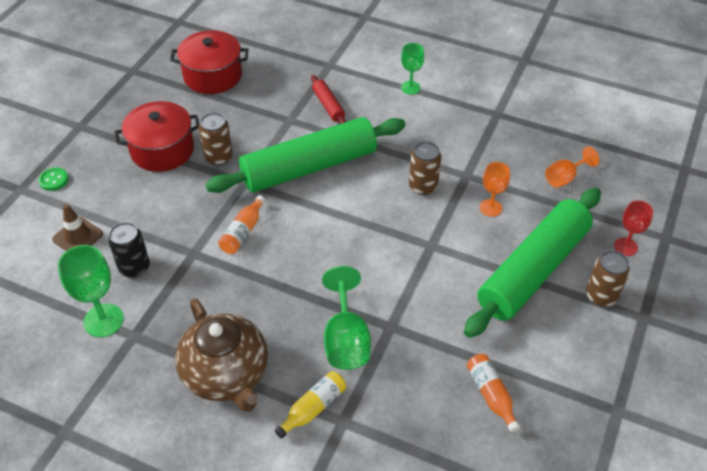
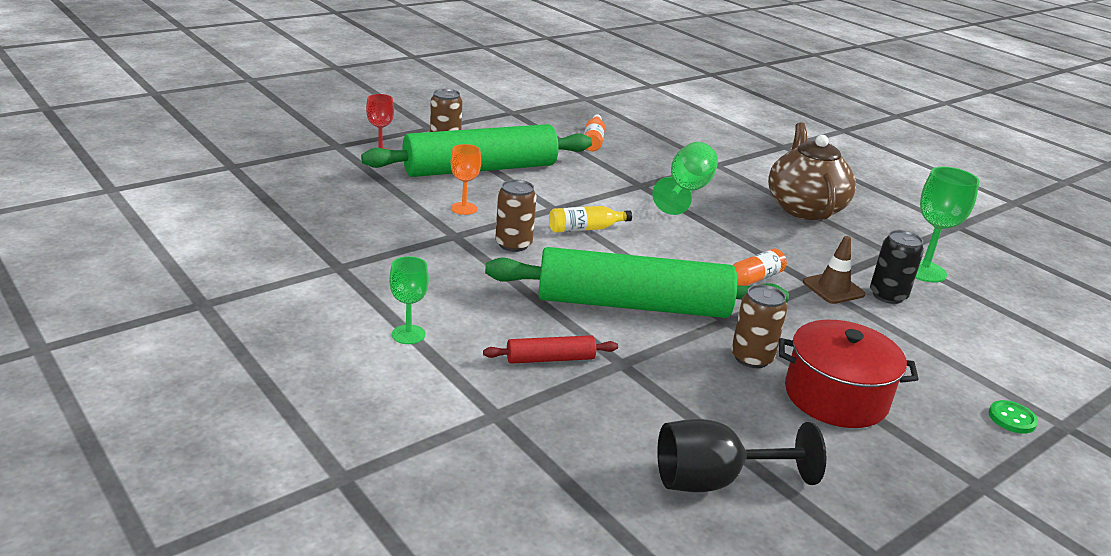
camera: 155 degrees left, 20 degrees down
(78, 237) = (963, 344): brown traffic cone -> brown traffic cone (833, 288)
(212, 75) = (715, 480): red pot -> black goblet
(313, 408) = (737, 175): yellow bottle -> yellow bottle (585, 229)
(328, 105) = (550, 359): red rolling pin -> red rolling pin turned 75 degrees clockwise
(565, 177) = (356, 200): orange goblet -> none

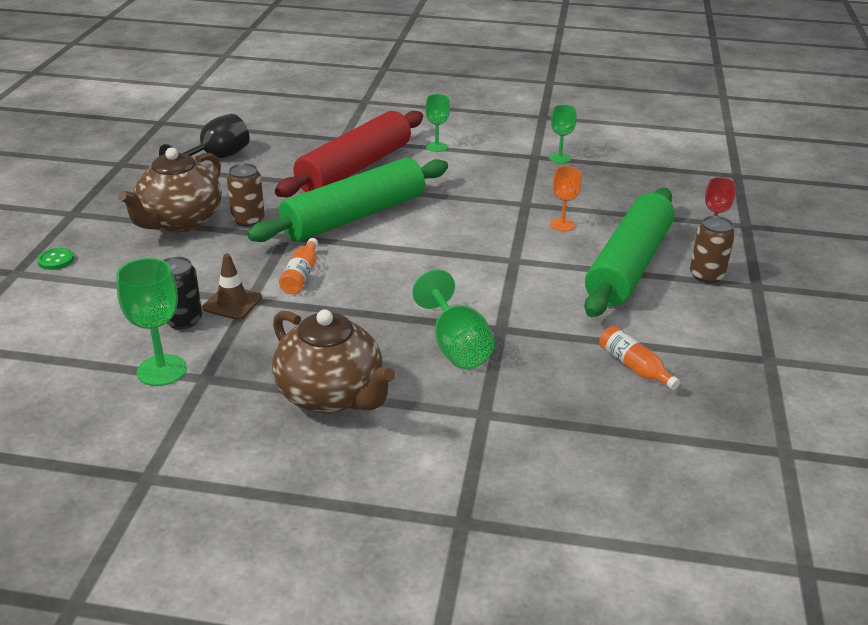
camera: 140 degrees right, 5 degrees up
(321, 252) = (559, 158): none -> green goblet
(513, 244) = (484, 217): brown can -> none
(550, 359) = (355, 168): red rolling pin -> red rolling pin, size x2.42
(585, 229) = (465, 255): yellow bottle -> none
(835, 397) = (180, 221): red pot -> brown teapot

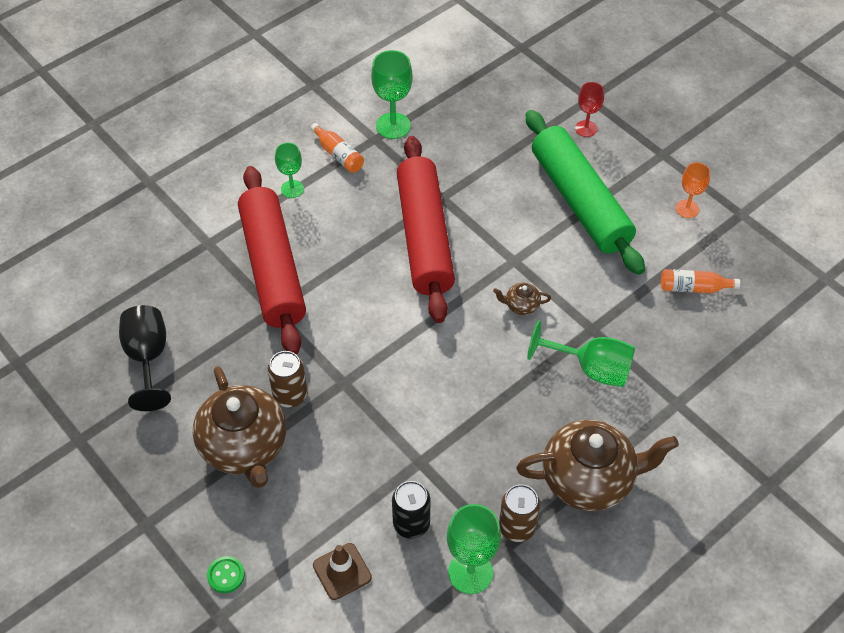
camera: 50 degrees left, 20 degrees up
(232, 303) = (415, 476): brown traffic cone -> brown traffic cone (342, 571)
(301, 275) = (414, 407): orange bottle -> orange bottle (338, 154)
(354, 216) = (355, 318): green rolling pin -> none
(473, 282) = (521, 305): none -> brown teapot
(475, 212) = (424, 237): none -> red rolling pin
(559, 158) = (393, 126): green goblet -> green goblet, size x1.58
(562, 225) = (492, 198): orange goblet -> orange goblet (687, 209)
(706, 275) = (629, 170): brown can -> brown can (517, 527)

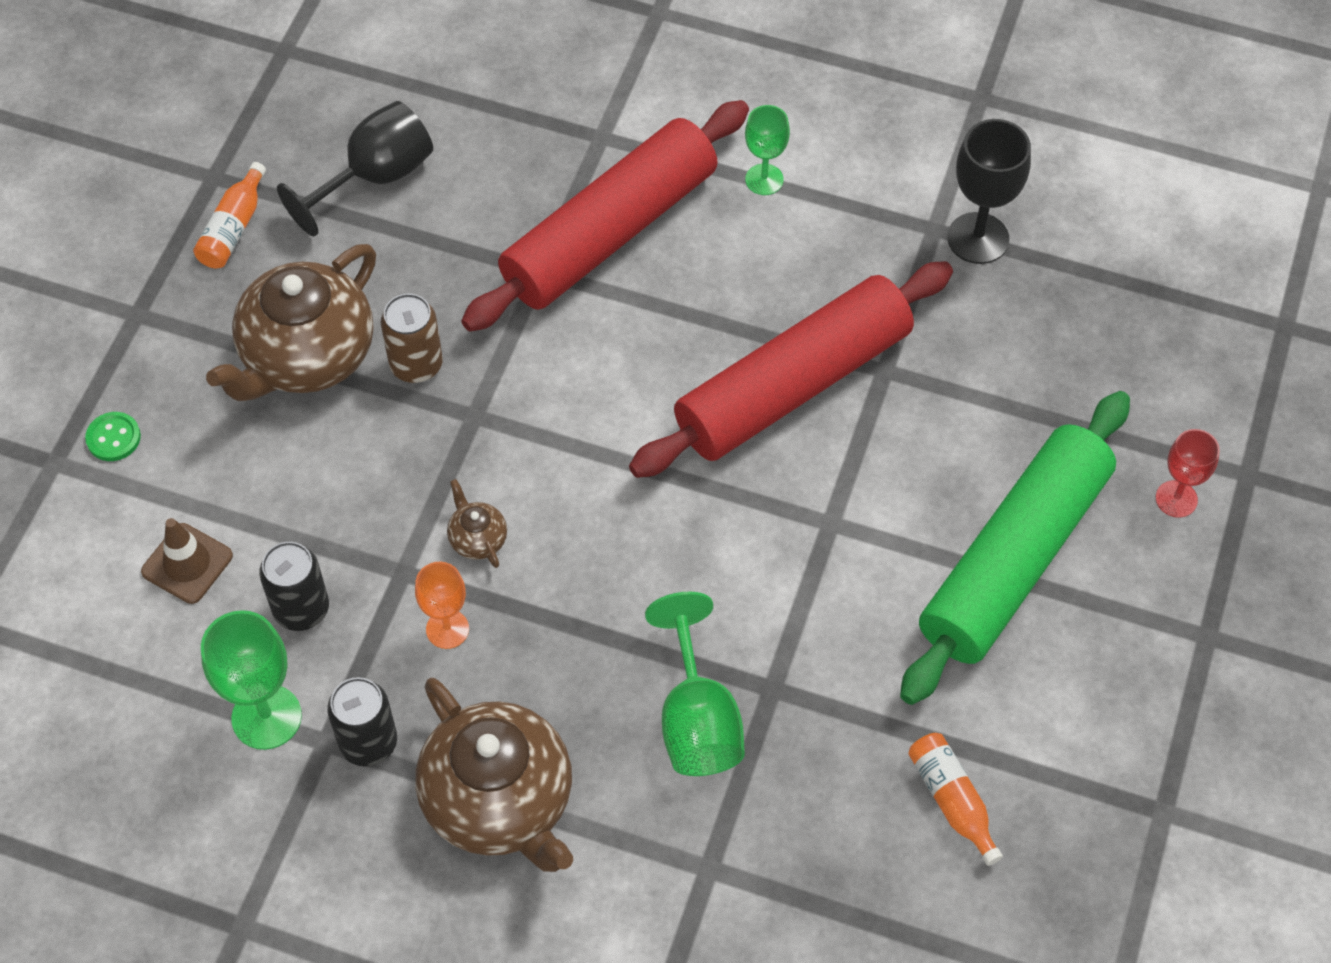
camera: 60 degrees right, 5 degrees up
(338, 154) = (869, 200): orange bottle -> orange bottle (233, 228)
(393, 126) = (978, 238): green goblet -> black goblet
(517, 527) = (368, 742): brown can -> black can
(521, 305) = (752, 571): brown teapot -> brown teapot (477, 539)
(687, 209) = (1113, 722): orange goblet -> orange goblet (447, 629)

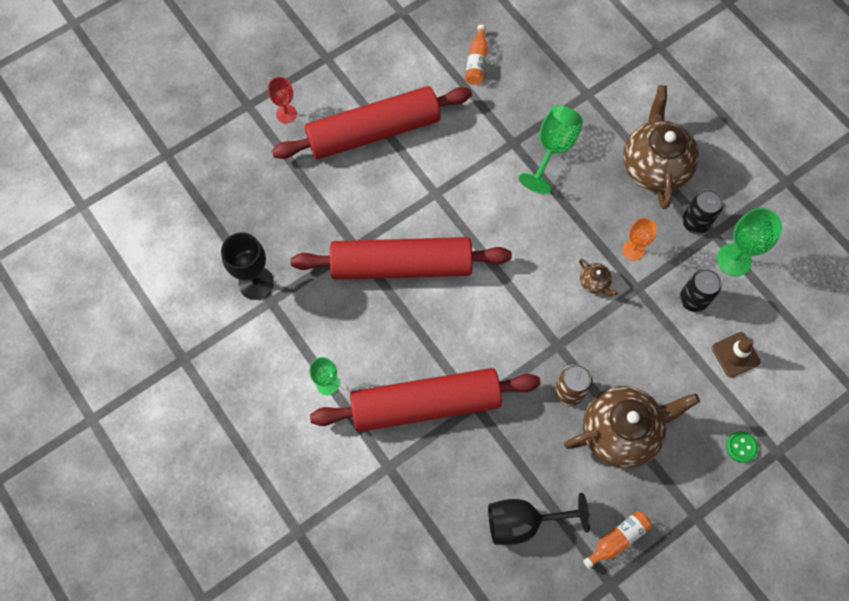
camera: 145 degrees left, 10 degrees up
(477, 539) = (594, 283): brown teapot -> brown teapot turned 45 degrees counterclockwise
(1014, 559) = (373, 131): green rolling pin -> red rolling pin

